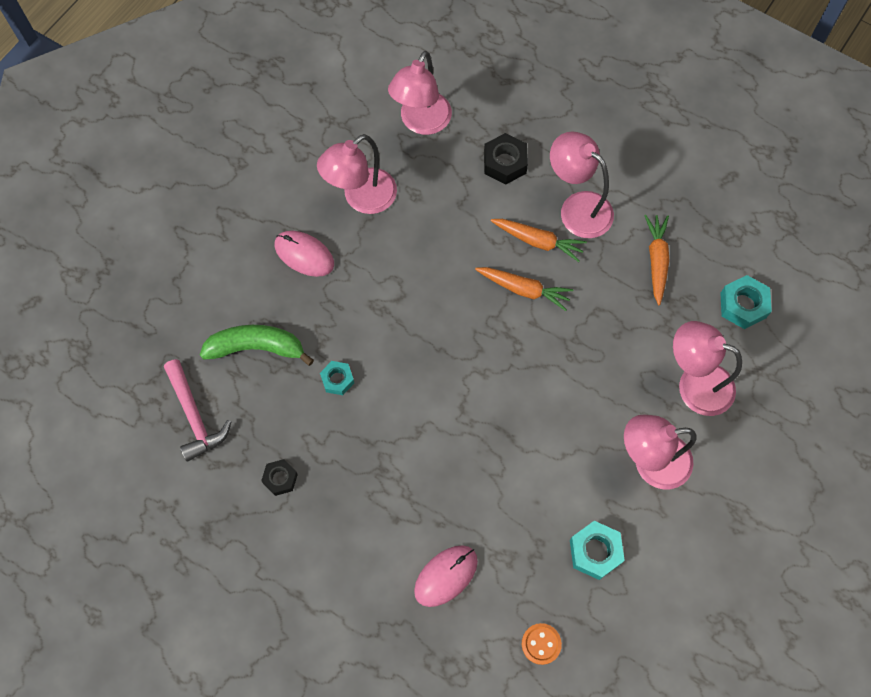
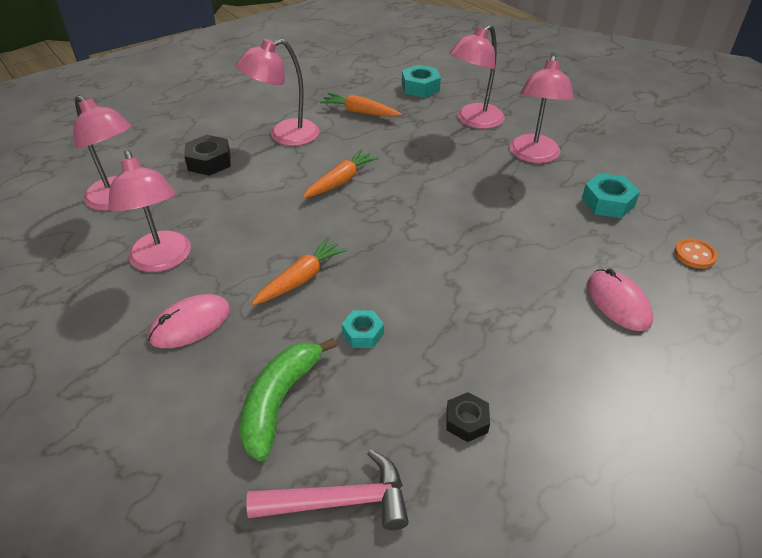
camera: 70 degrees left, 25 degrees down
(538, 241) = (300, 162): orange carrot -> orange carrot (301, 279)

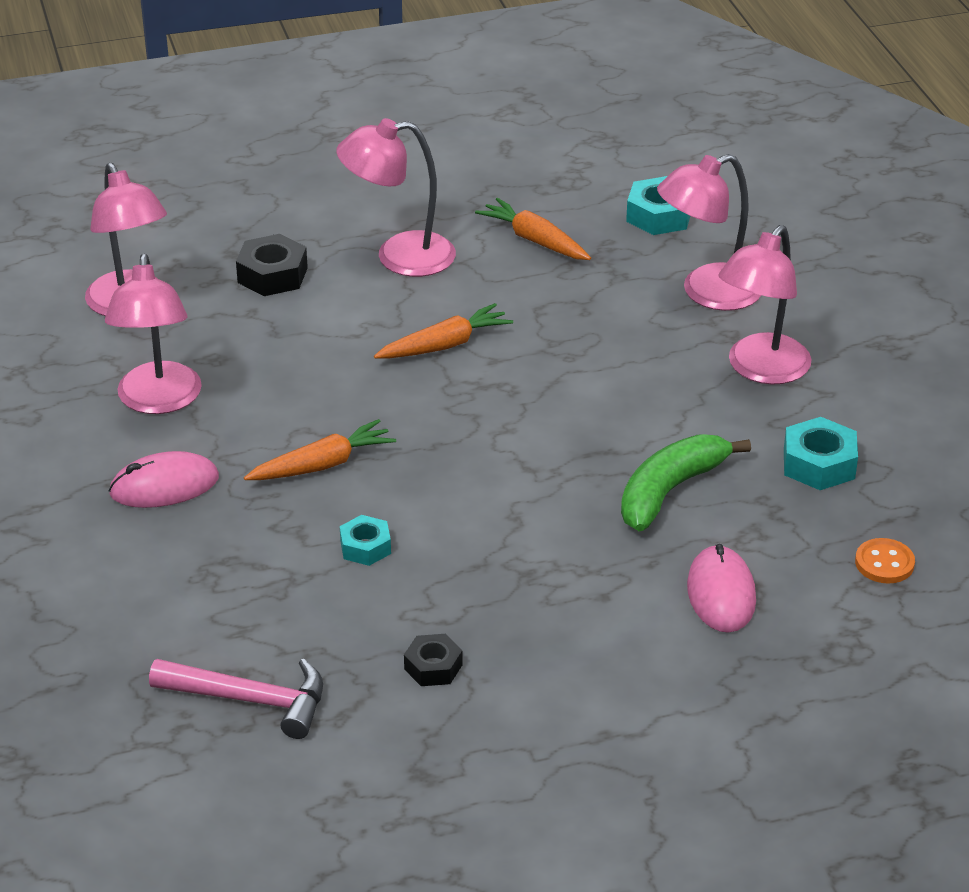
camera: 20 degrees right, 5 degrees down
(279, 401) = (231, 593): green banana -> green banana (669, 490)

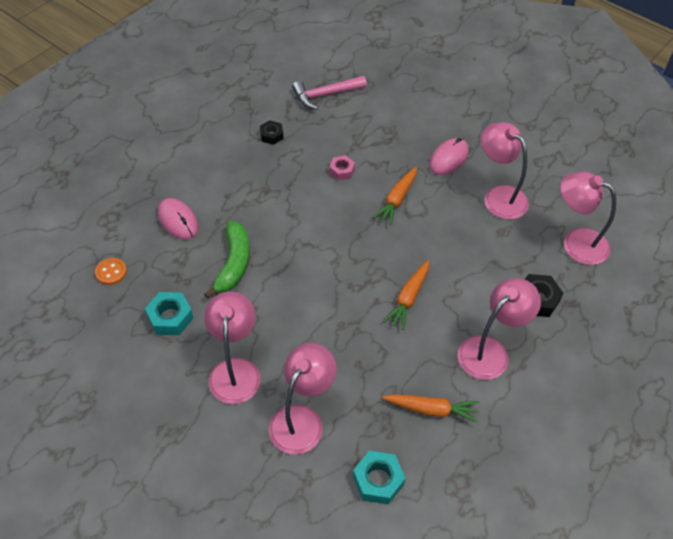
camera: 145 degrees right, 15 degrees up
(365, 547) = (342, 171): turquoise nut -> pink nut

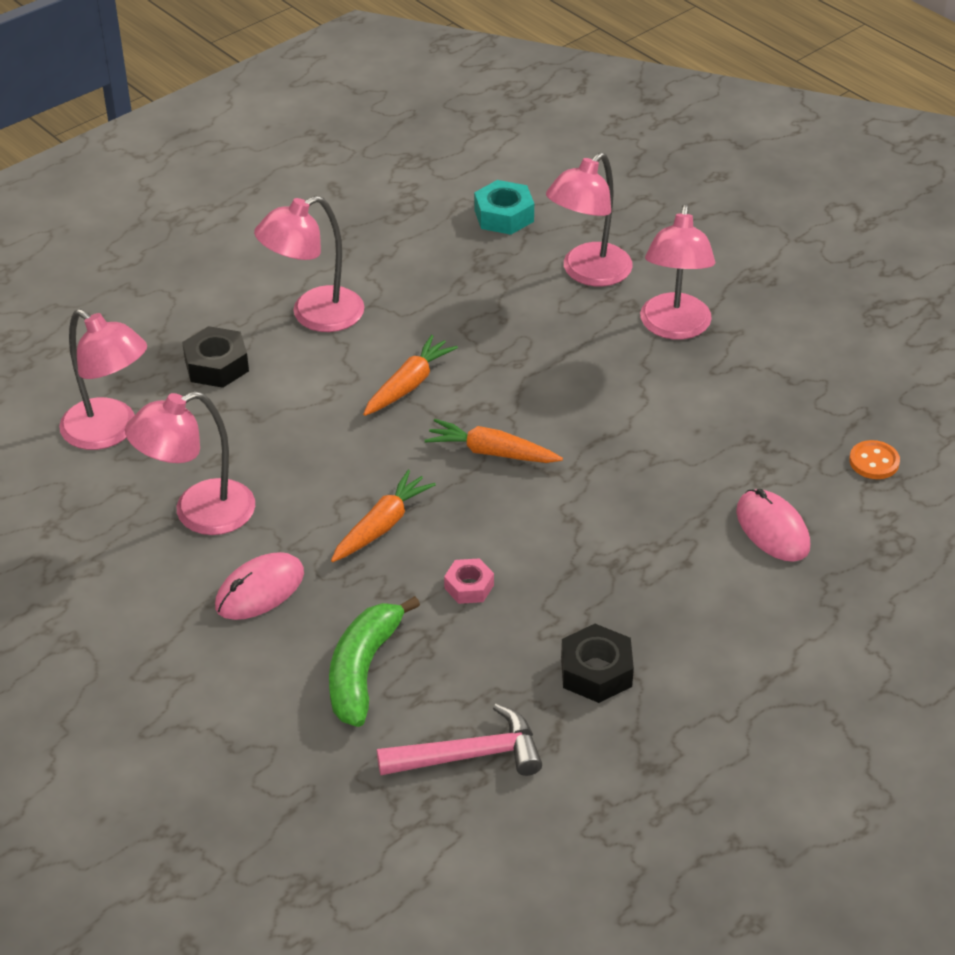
camera: 170 degrees left, 10 degrees down
(170, 317) = (771, 394): turquoise nut -> none
(234, 264) = (675, 455): green banana -> green banana (363, 670)
(271, 135) = (596, 671): black nut -> black nut, size x1.53
(432, 409) = (418, 267): orange carrot -> orange carrot (491, 452)
(499, 196) = (199, 514): pink lamp -> pink lamp turned 90 degrees clockwise

